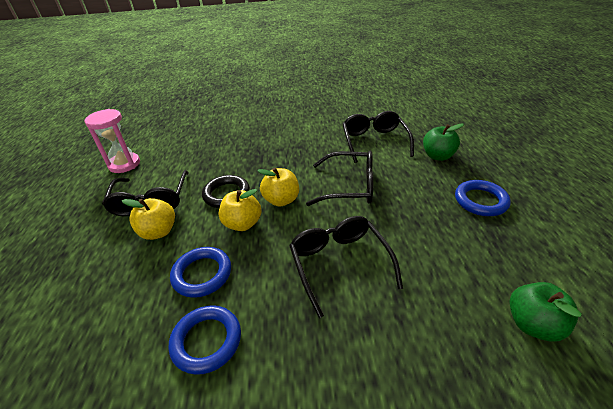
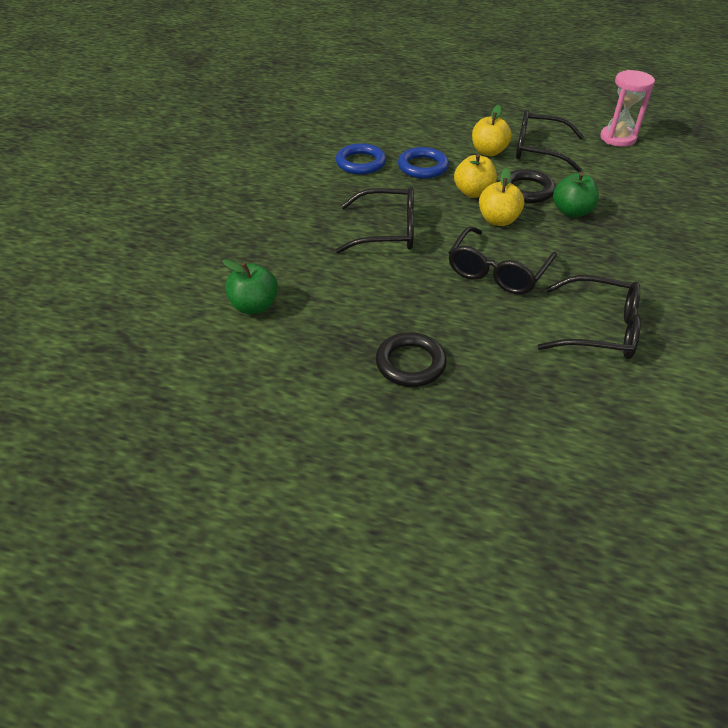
camera: 110 degrees right, 5 degrees up
(438, 156) = (529, 377): green apple -> green apple (571, 211)
(480, 201) = (410, 363): blue ring -> black ring

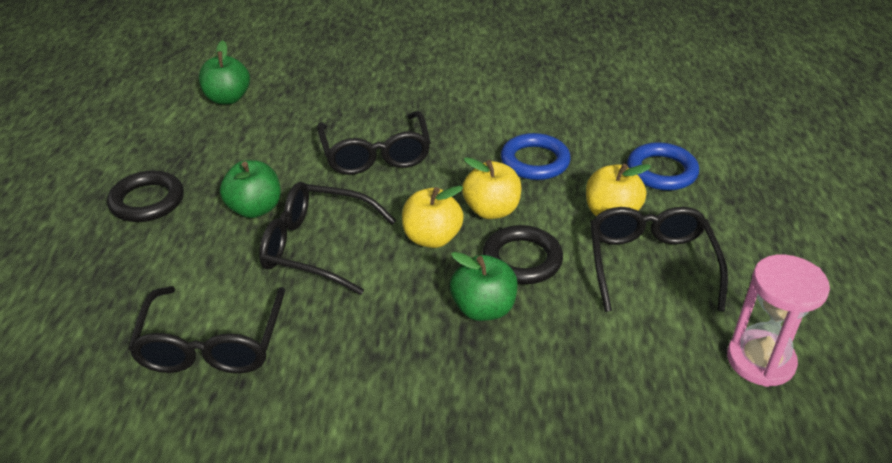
camera: 75 degrees right, 5 degrees down
(360, 163) = (517, 114): blue ring -> blue ring (661, 171)
(441, 299) = (255, 209): none -> green apple

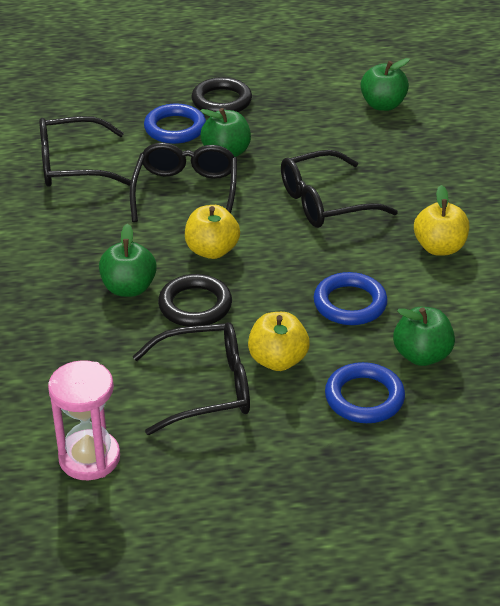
camera: 80 degrees right, 0 degrees up
(181, 243) = (175, 128): none -> blue ring
(491, 210) = (261, 281): yellow apple -> yellow apple (439, 247)
(608, 134) = (421, 355): none -> green apple

